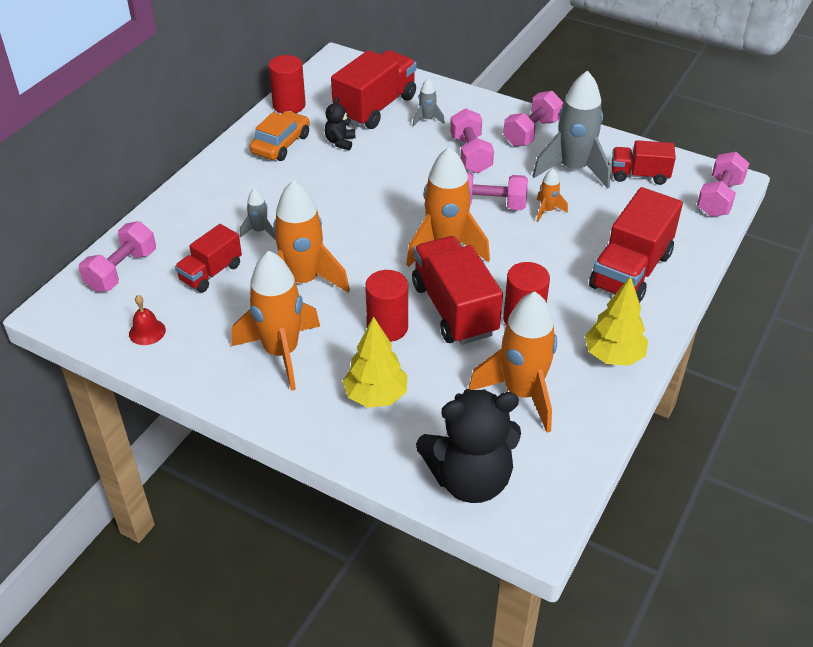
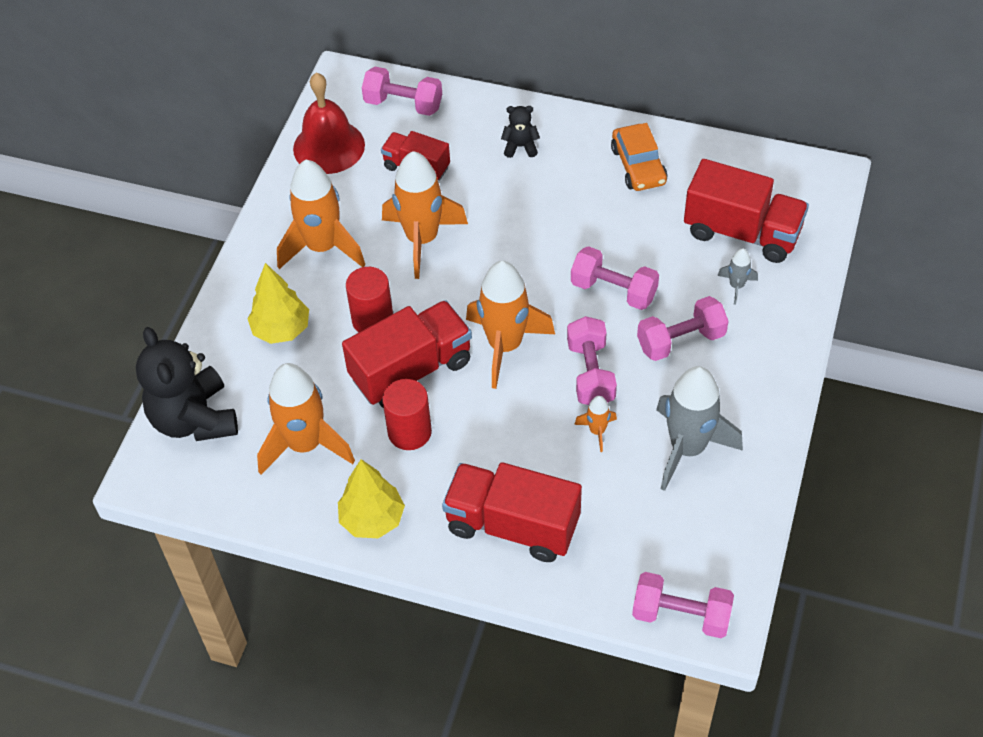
camera: 80 degrees right, 10 degrees up
(147, 332) = (329, 147): red bell -> red bell, size x2.15
(259, 231) = (487, 187): grey rocket -> none
(281, 144) = (638, 166): orange car -> orange car turned 60 degrees clockwise
(289, 105) = (715, 154): red cylinder -> none
(340, 142) = (661, 215): black teddy bear -> black teddy bear (520, 146)
(532, 132) = (750, 396): pink dumbbell -> pink dumbbell (613, 290)
(639, 175) = (700, 521): red truck -> none

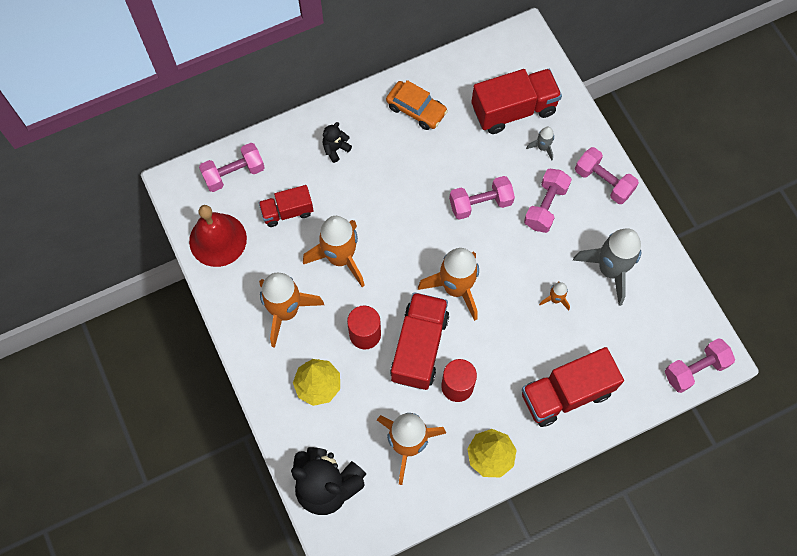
camera: 45 degrees left, 15 degrees up
(590, 373) = (518, 266): pink dumbbell -> pink dumbbell (603, 182)

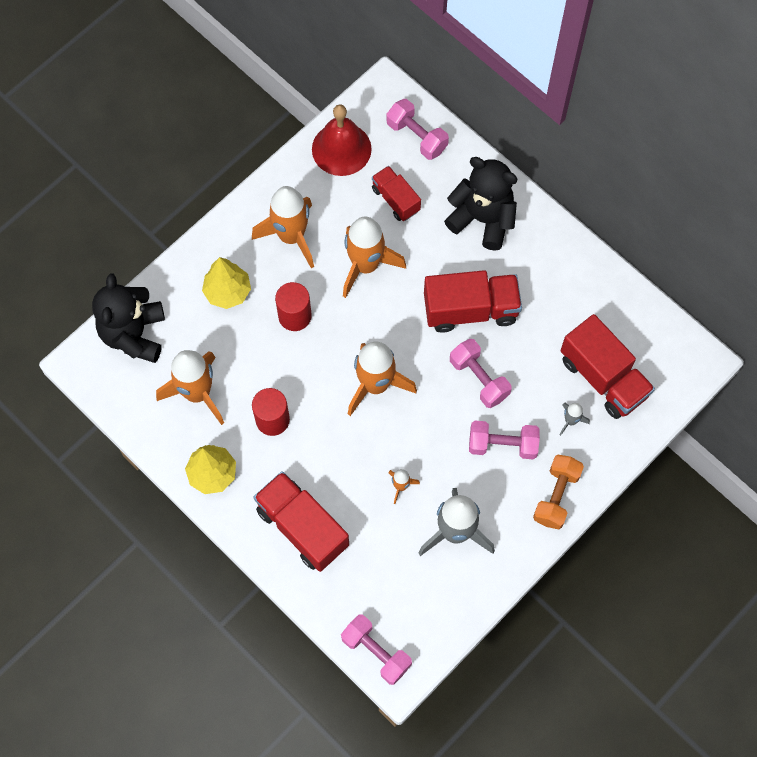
camera: 70 degrees right, 0 degrees up
(335, 149) = (482, 219): black teddy bear -> black teddy bear, size x2.21
(416, 109) = (561, 280): orange car -> none
(419, 347) = (300, 371): red truck -> red truck (470, 309)
(603, 182) = (556, 496): pink dumbbell -> orange dumbbell

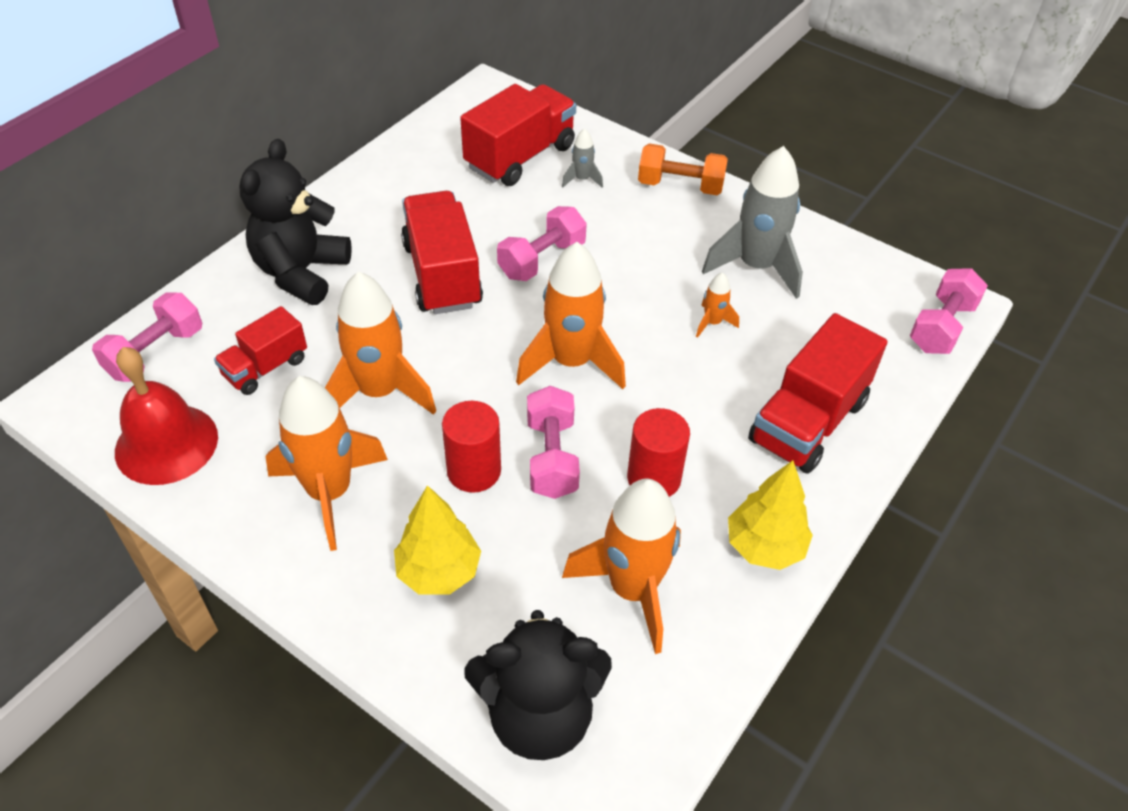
camera: 100 degrees left, 20 degrees down
(502, 445) = (628, 233): pink dumbbell -> pink dumbbell (552, 457)

